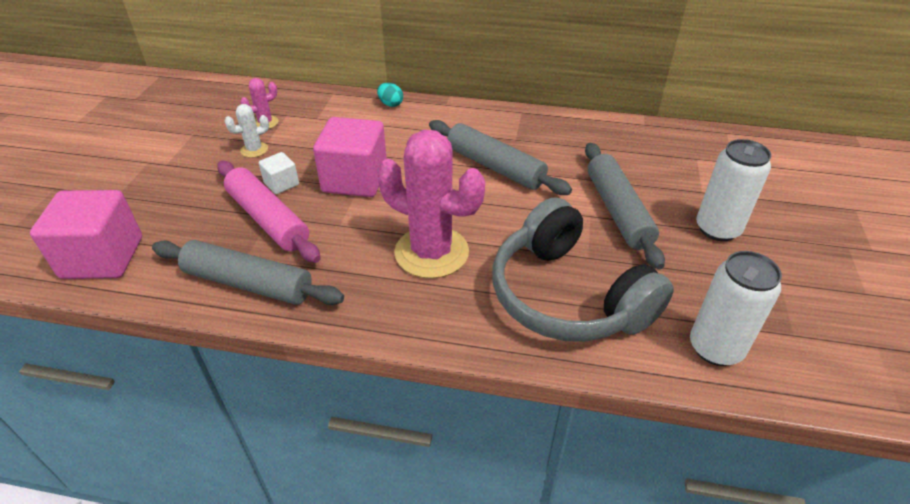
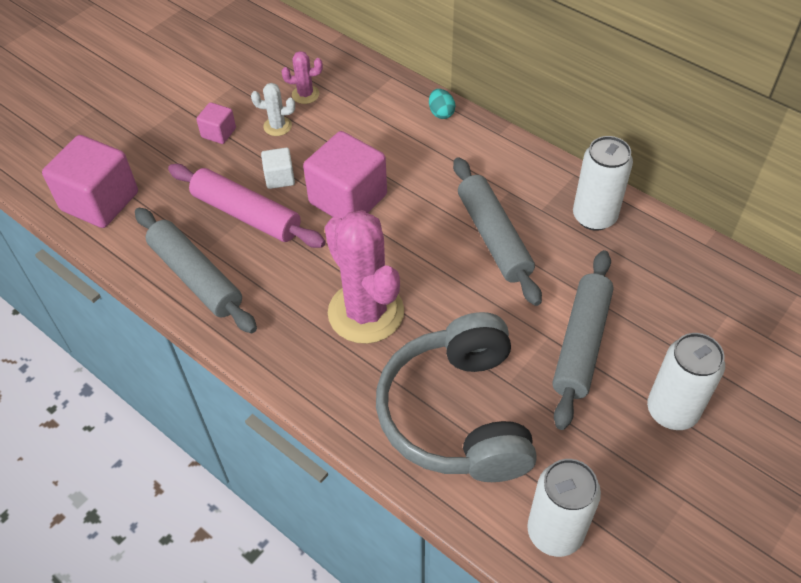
camera: 30 degrees right, 10 degrees up
(200, 170) = (218, 133): none -> pink cube
(267, 219) = (246, 215): pink rolling pin -> pink rolling pin turned 45 degrees counterclockwise
(557, 131) = (594, 217): none -> white can

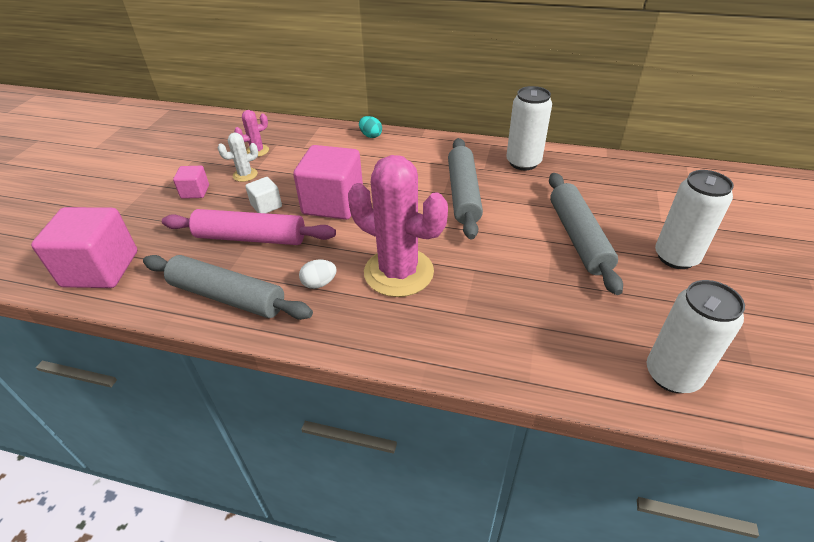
camera: 25 degrees left, 10 degrees down
(284, 295) = (319, 283): none -> white egg
(457, 414) = (526, 318): grey headphones -> none
(493, 237) = (463, 194): grey rolling pin -> grey rolling pin turned 45 degrees clockwise

